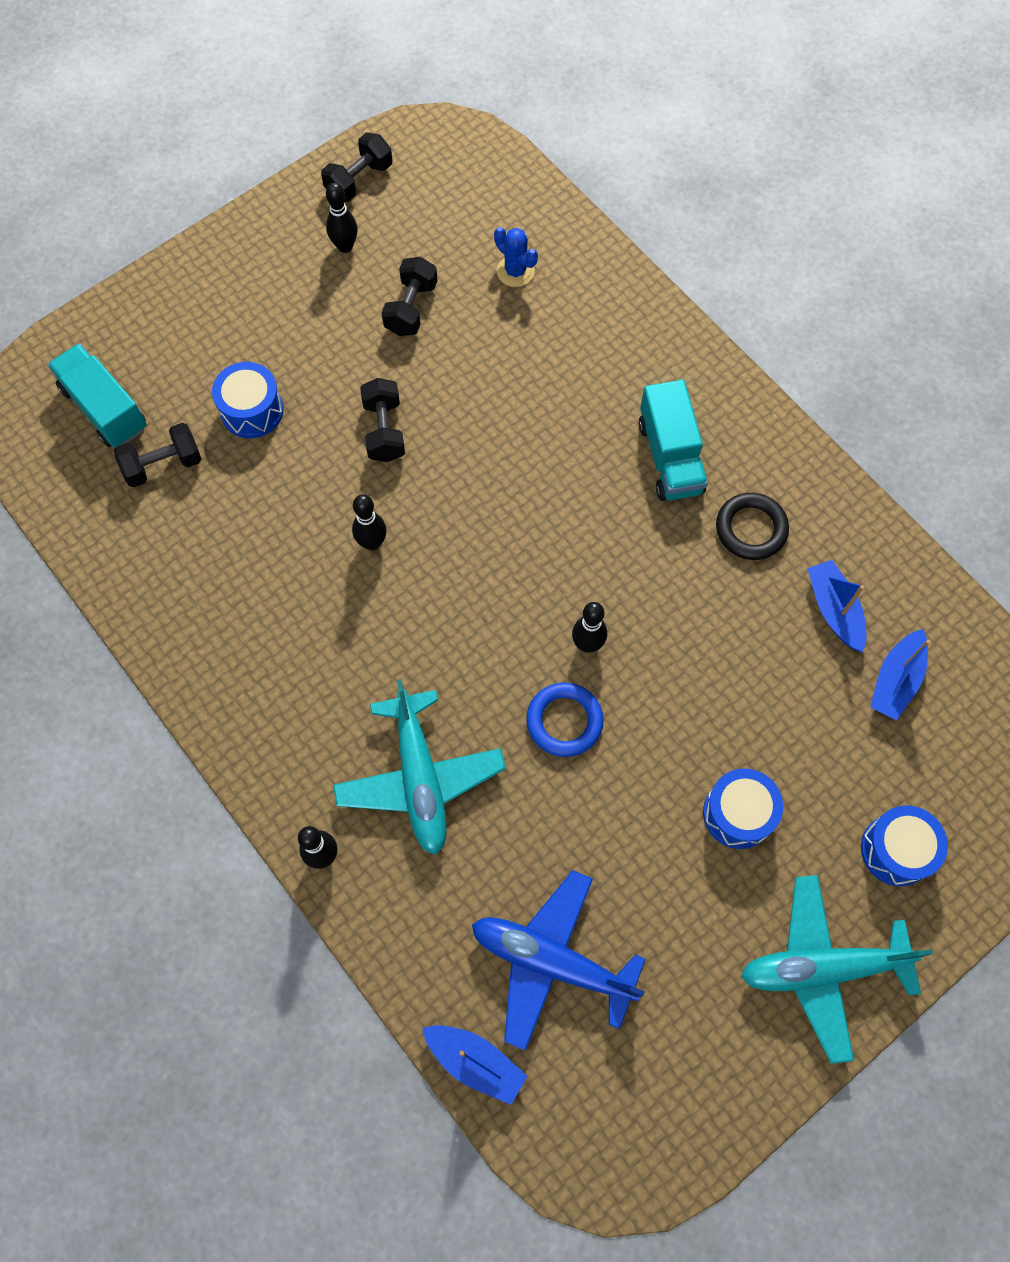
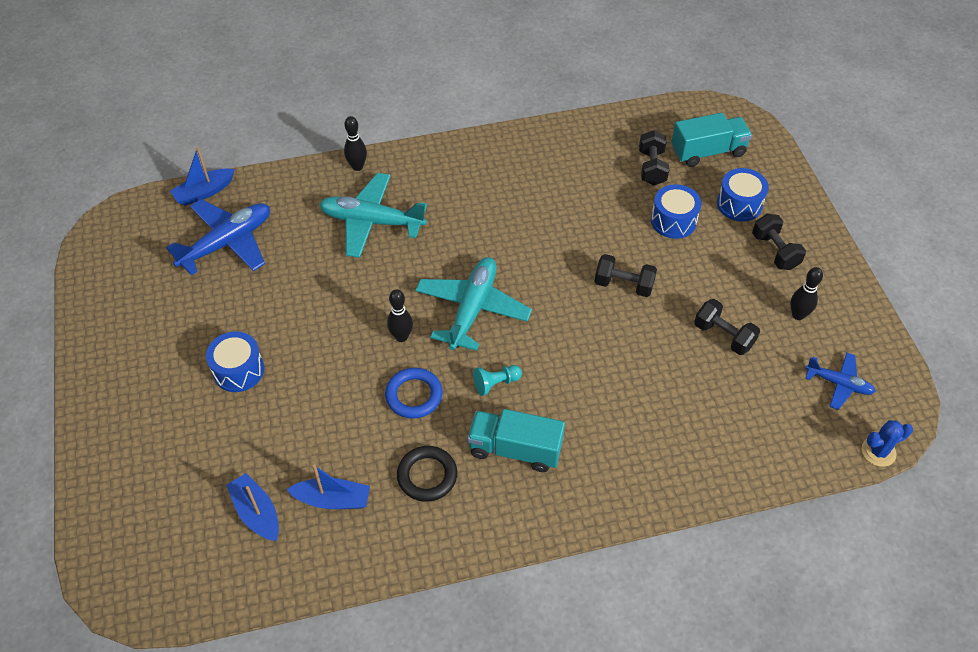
camera: 115 degrees right, 15 degrees down
(359, 180) = (862, 345): black dumbbell -> black dumbbell (775, 251)
(372, 543) = (540, 250): black bowling pin -> none
(423, 190) = (838, 384): none -> blue plane
(515, 271) = (733, 416): blue cactus -> blue cactus (878, 451)
(564, 721) = (359, 304): blue ring -> blue ring (414, 395)
(597, 511) = (496, 383): none -> turquoise pawn
(823, 968) = (120, 371): turquoise plane -> turquoise plane (472, 309)
(896, 850) = (151, 449): blue drum -> blue drum (739, 204)

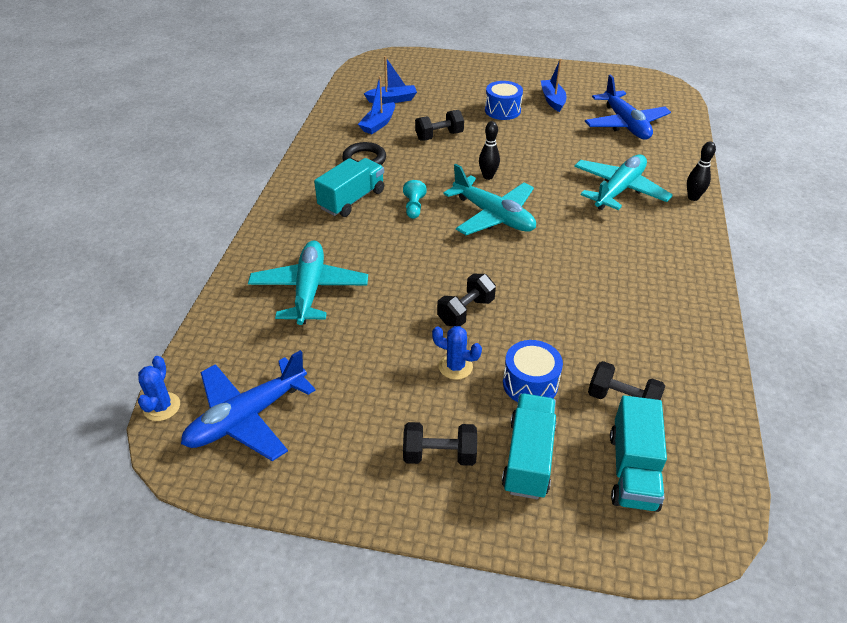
camera: 115 degrees right, 10 degrees down
(204, 192) = (686, 123): blue boat -> blue boat (552, 100)
(414, 395) = (431, 169): blue ring -> none
(677, 415) = (309, 290): none -> turquoise plane
(689, 270) = (455, 366): none -> blue cactus
(723, 336) = (363, 356): black dumbbell -> black dumbbell (439, 136)
(739, 204) = (528, 458): blue drum -> turquoise truck
(798, 315) = (345, 429): black bowling pin -> none
(838, 384) = (247, 417): blue plane -> blue plane, size x1.77

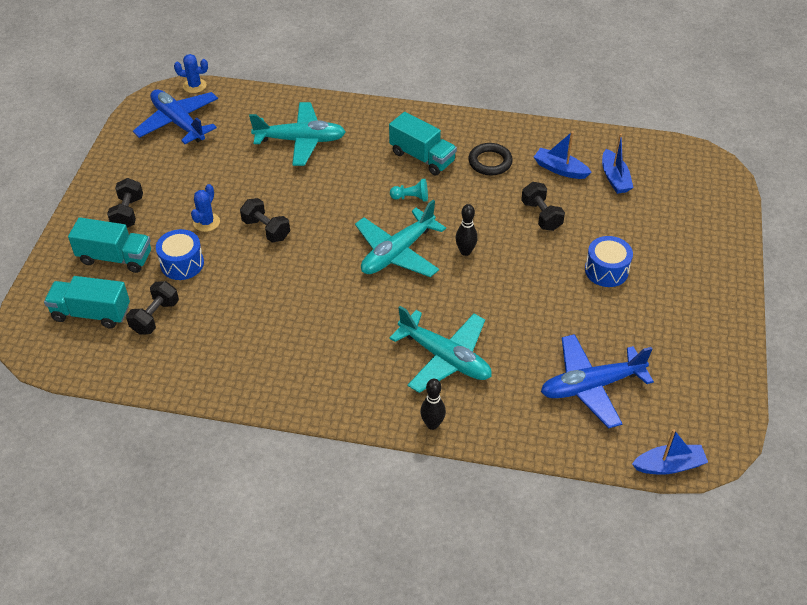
camera: 90 degrees right, 5 degrees up
(552, 100) = (641, 319): blue boat -> blue boat (669, 465)

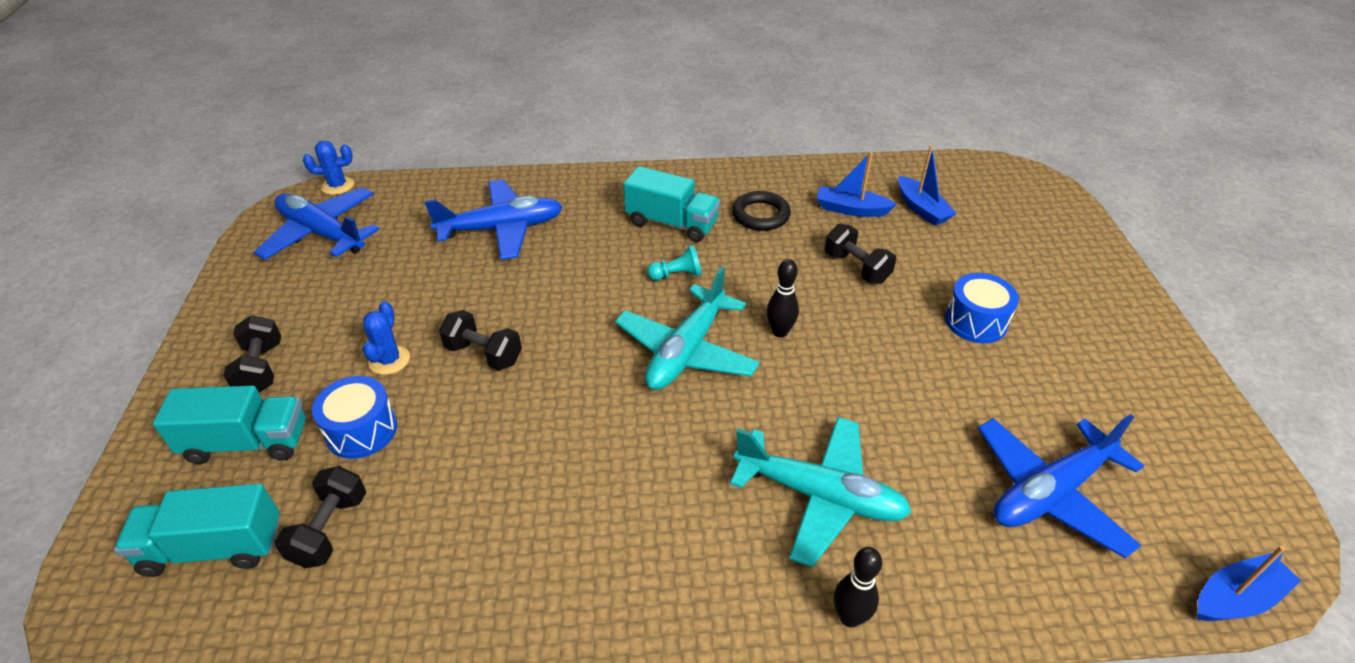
camera: 15 degrees left, 5 degrees down
(300, 140) = (501, 229): turquoise plane -> blue plane

